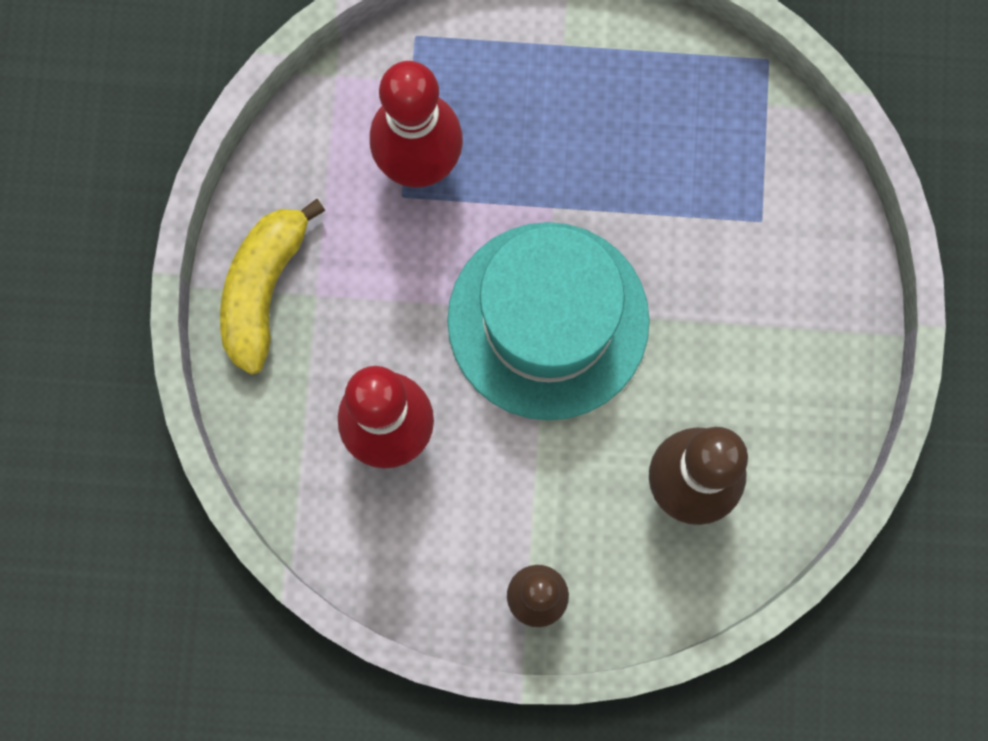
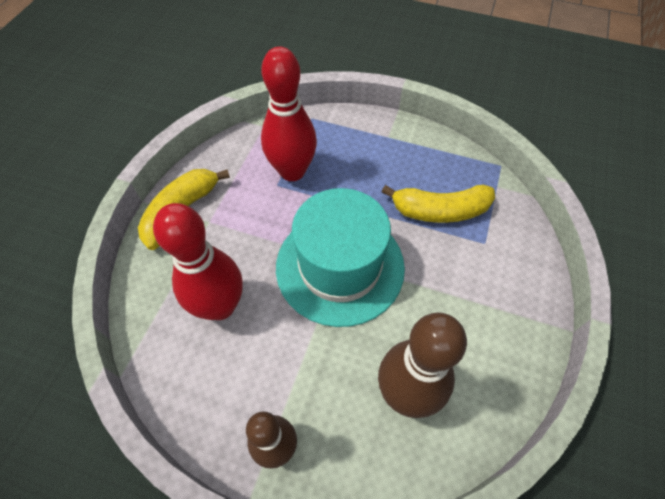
camera: 15 degrees right, 20 degrees down
(681, 179) = (440, 211): none -> yellow banana

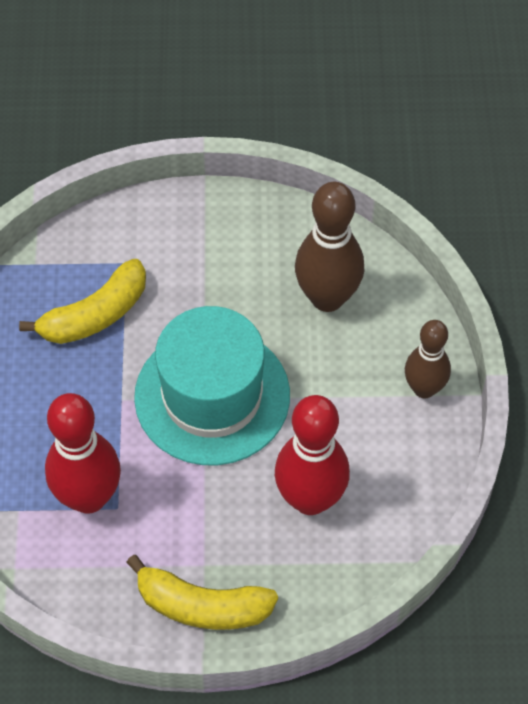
camera: 110 degrees left, 0 degrees up
(440, 211) = (95, 315): yellow banana -> yellow banana turned 75 degrees clockwise

